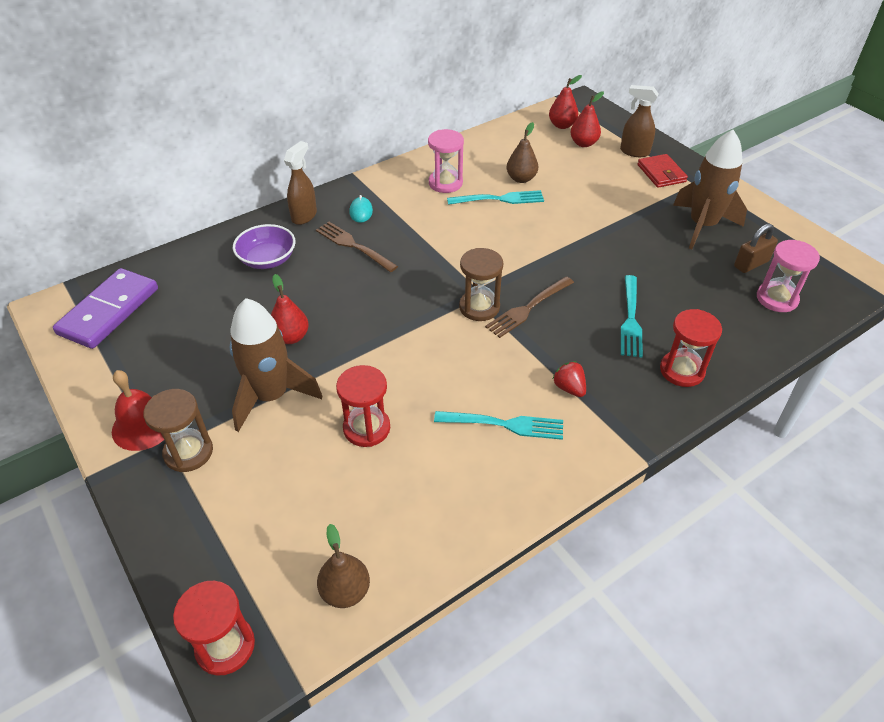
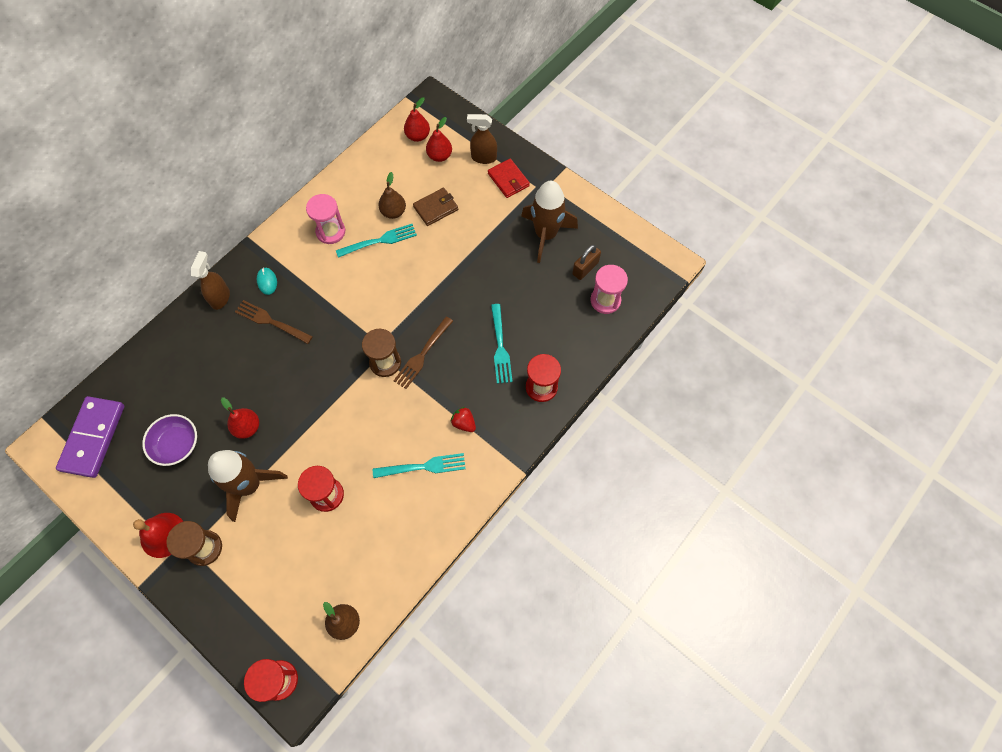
camera: 15 degrees left, 20 degrees up
(267, 259) = (204, 353): purple bowl -> purple bowl (176, 444)
(571, 183) = (436, 208): none -> brown wallet

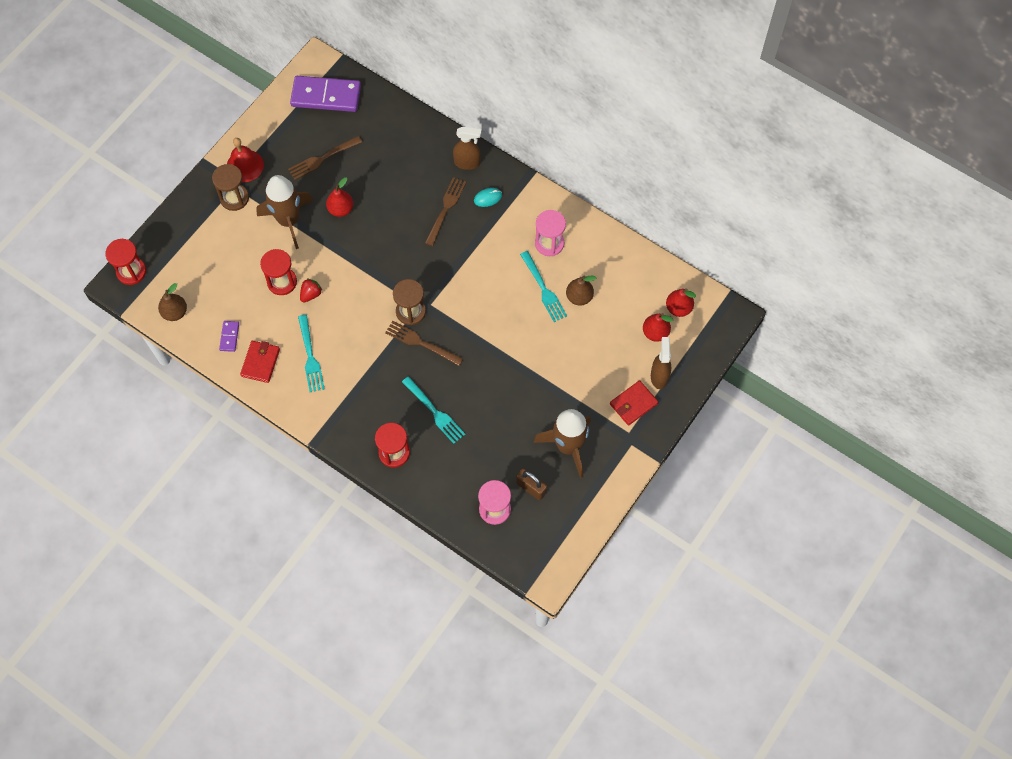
camera: 85 degrees right, 0 degrees up
(176, 444) = (322, 158): purple bowl -> brown fork
(386, 556) = (229, 337): none -> purple domino
(423, 521) = (260, 362): none -> red wallet
(436, 208) = (588, 336): brown wallet -> none
(464, 423) = (353, 386): red strawberry -> red strawberry (311, 294)
(500, 347) = (434, 412): turquoise fork -> turquoise fork turned 120 degrees counterclockwise

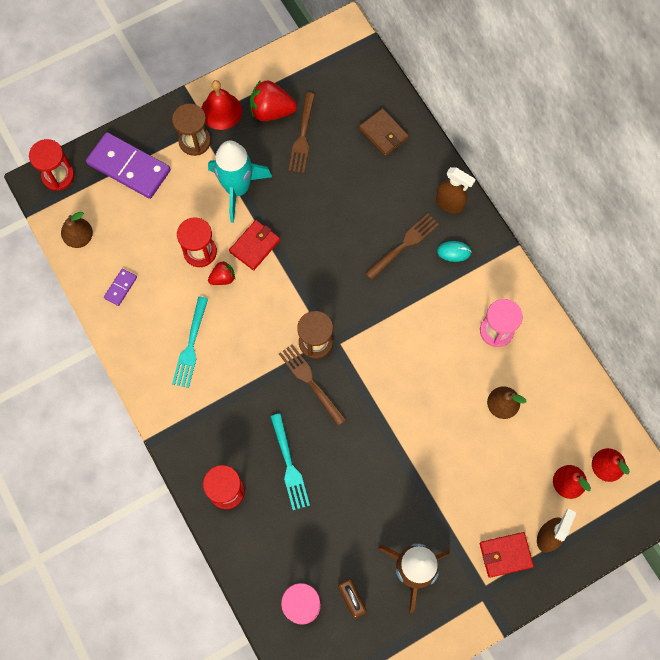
camera: 25 degrees right, 5 degrees up
(260, 362) = (138, 329): red wallet -> red wallet (255, 246)
(287, 149) = (271, 111): none -> red strawberry
(288, 221) = (237, 188): brown rocket -> turquoise rocket
(322, 158) = (302, 136): brown fork -> brown fork turned 75 degrees counterclockwise
(326, 96) = (337, 70): purple domino -> purple domino (129, 167)
(341, 209) = (295, 199): red pear -> none
(388, 130) = (383, 133): none -> brown wallet
(543, 289) = (467, 379): turquoise fork -> none

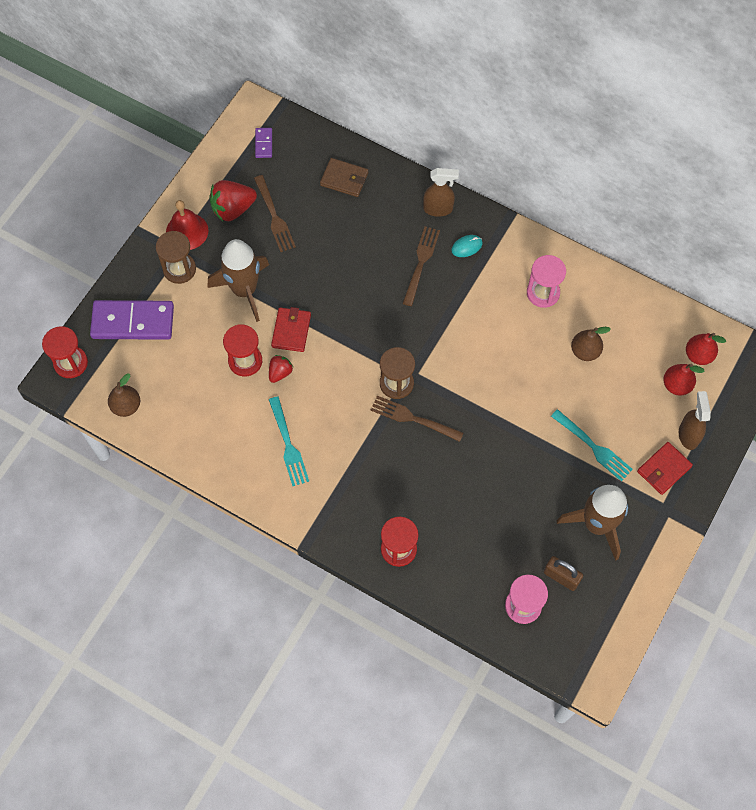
camera: 30 degrees left, 5 degrees down
(120, 287) = (192, 429): purple domino -> purple domino (263, 144)
(237, 188) = (244, 290): turquoise rocket -> brown rocket
(289, 465) = (439, 497): turquoise fork -> turquoise fork (593, 447)

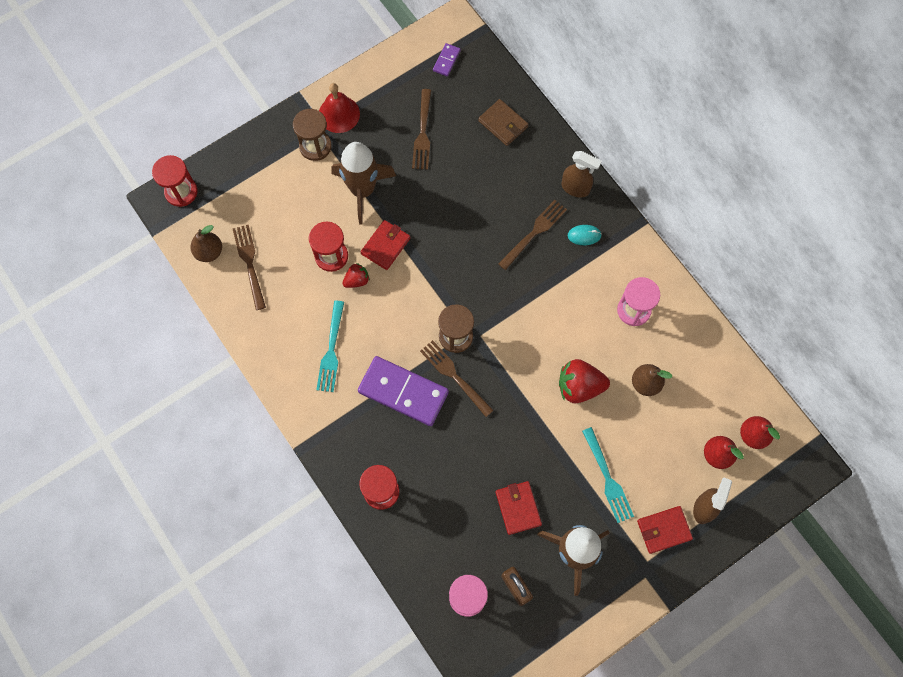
camera: 25 degrees right, 5 degrees up
(133, 322) = (252, 177): purple domino -> purple domino (403, 392)
(171, 400) = (249, 263): none -> brown fork
(233, 209) = (389, 110): red strawberry -> red strawberry (579, 386)
(528, 508) = (518, 508): none -> red wallet

